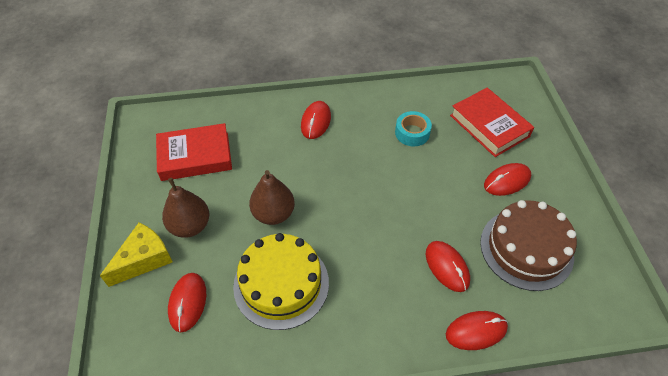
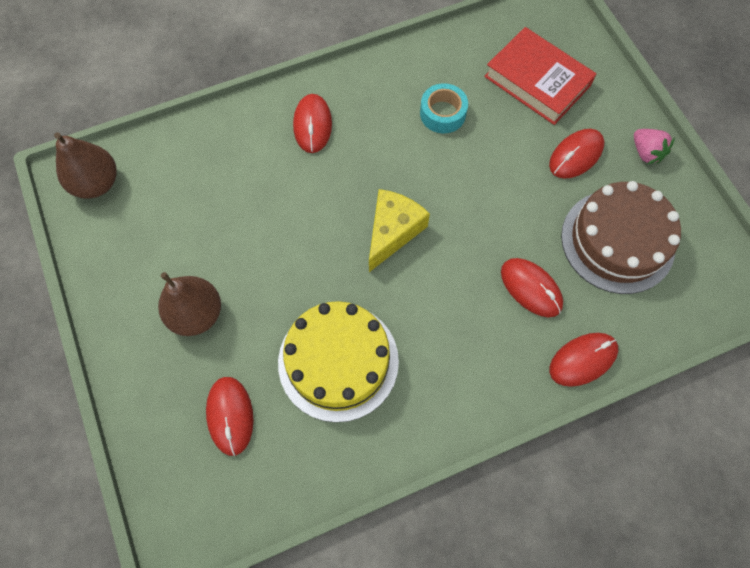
camera: 15 degrees left, 15 degrees up
(144, 259) = (153, 374): yellow cheese -> yellow cheese (392, 231)
(195, 156) = (167, 214): red book -> none
(273, 214) = (299, 271): brown pear -> brown pear (96, 183)
(564, 191) = (646, 153): none -> pink strawberry

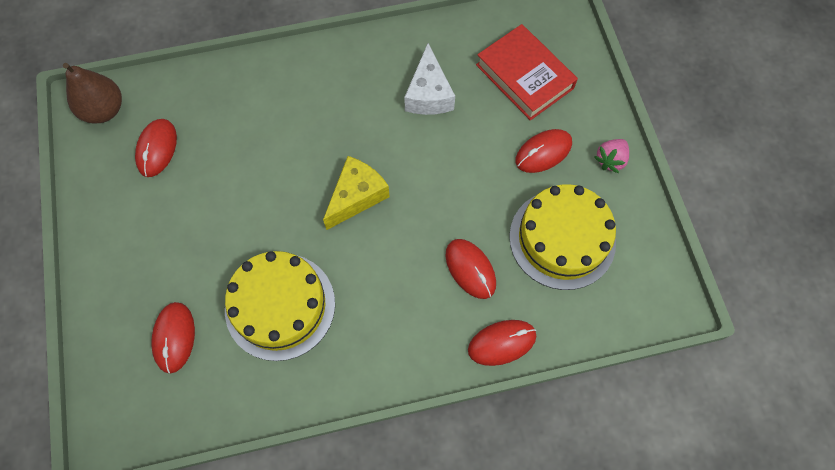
camera: 10 degrees right, 0 degrees up
(196, 314) = (165, 242): brown pear -> none
(312, 125) = (307, 86): red mouse -> red mouse (157, 149)
(442, 113) = (429, 94): turquoise tape -> white cheese
(617, 241) = (562, 239): brown cake -> yellow cake
(646, 153) = (610, 160): pink strawberry -> pink strawberry turned 60 degrees clockwise

